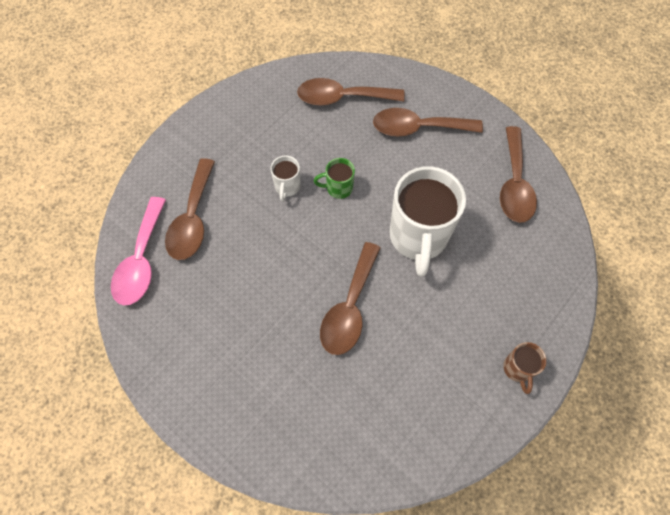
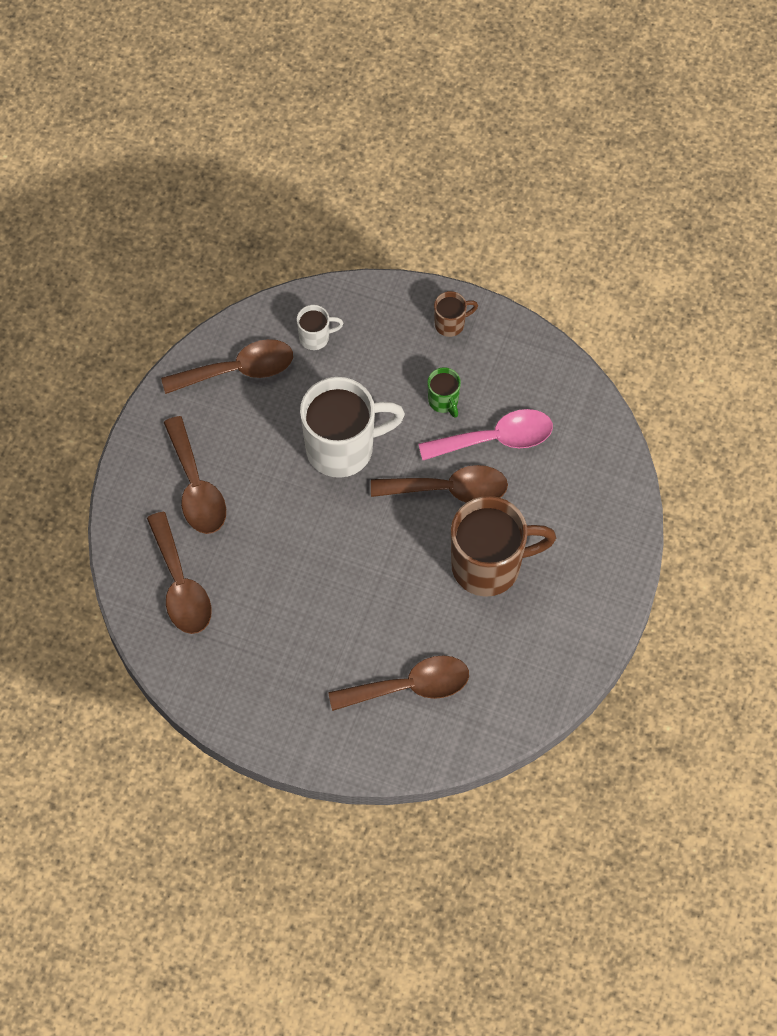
camera: 110 degrees left, 0 degrees up
(141, 260) = (481, 718): pink spoon -> pink spoon (496, 439)
(266, 314) = (489, 565): none -> brown mug
(287, 187) = (330, 601): white mug -> white mug (315, 337)
(338, 188) = (311, 547): green mug -> green mug (444, 401)

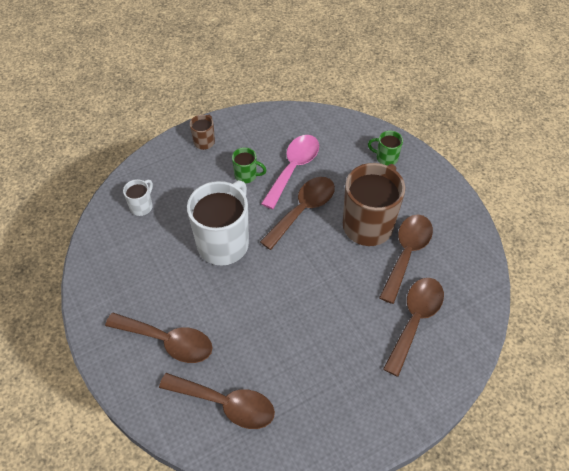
camera: 50 degrees left, 10 degrees down
(238, 370) = (117, 259): brown spoon -> brown spoon (407, 253)
(598, 519) = (386, 158): none -> green mug

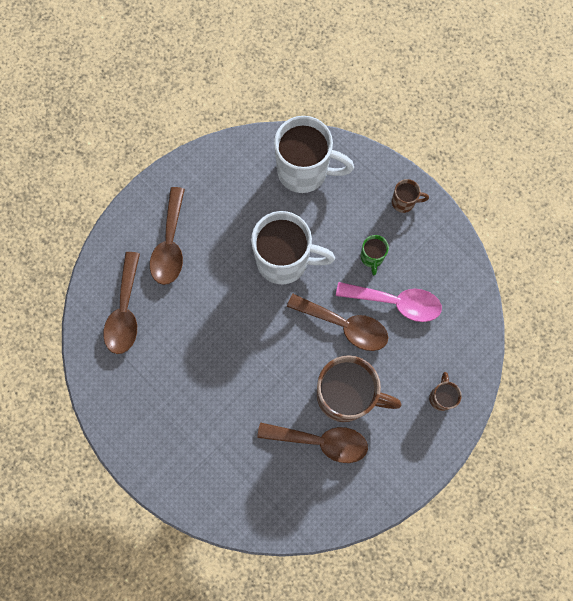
camera: 75 degrees right, 20 degrees up
(142, 206) = (304, 171): white mug -> white mug, size x2.19
(386, 158) = (441, 397): green mug -> brown mug
(415, 320) = (246, 462): brown spoon -> none

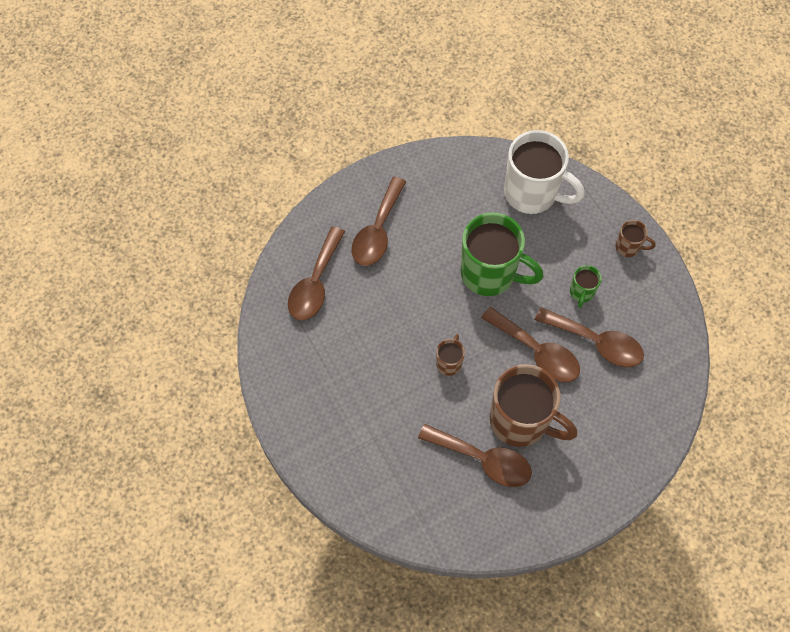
camera: 15 degrees right, 10 degrees down
(284, 260) = (490, 274): white mug -> green mug
(396, 302) = (596, 342): pink spoon -> brown spoon
(441, 397) = (621, 448): brown mug -> brown mug (449, 363)

